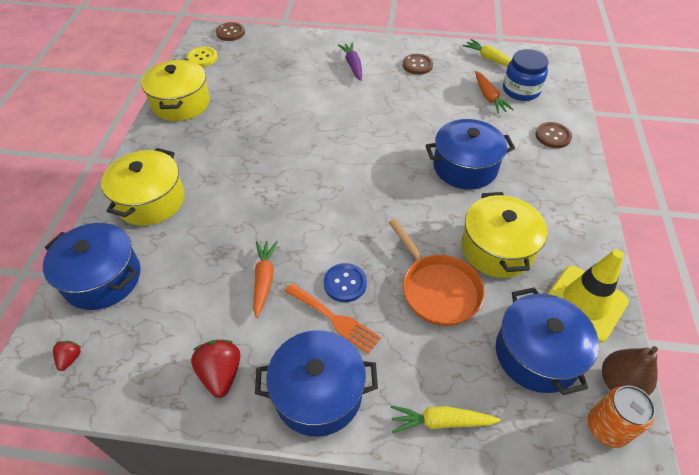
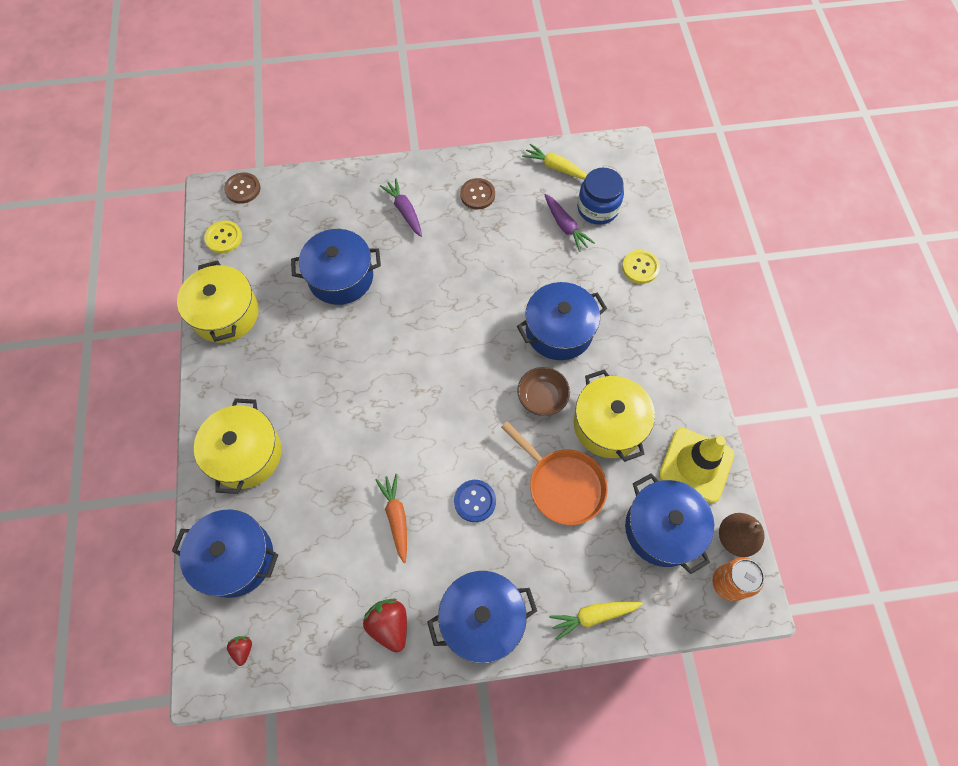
camera: 15 degrees left, 15 degrees up
(284, 97) = (340, 277): none -> blue pot
(334, 319) = (476, 542): orange fork -> none
(435, 214) = (542, 397): none -> brown bowl
(489, 97) = (565, 226): orange carrot -> purple carrot
(553, 136) = (640, 267): brown button -> yellow button

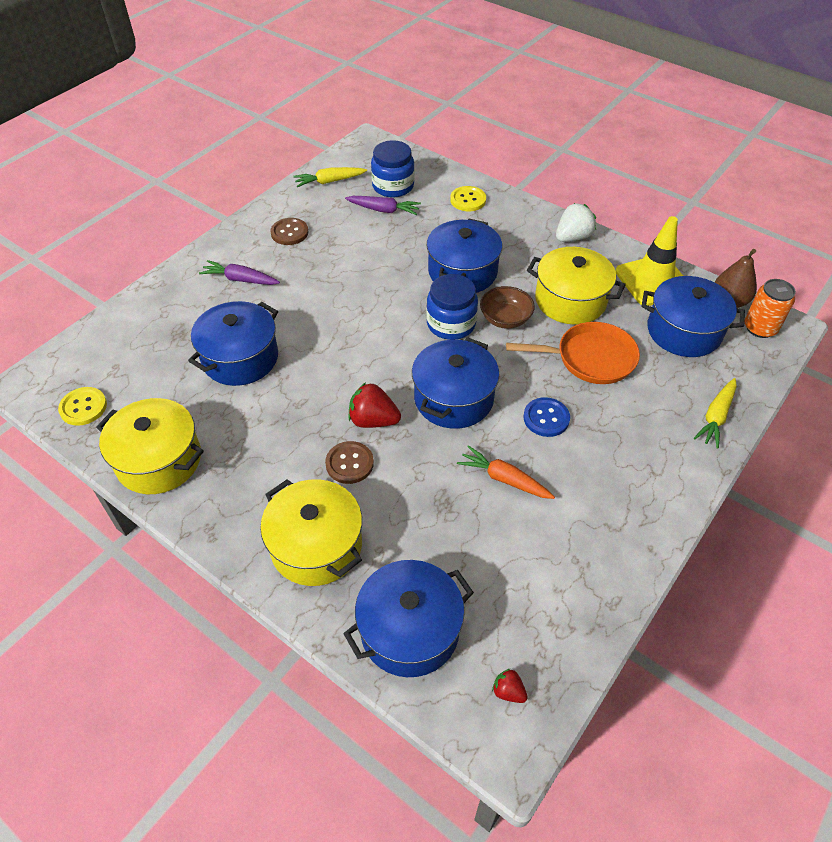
camera: 45 degrees left, 15 degrees down
(243, 189) = (58, 360): brown button -> brown button (349, 463)
(389, 625) = (597, 554): red strawberry -> red strawberry (373, 420)
(482, 619) = (653, 486): blue pot -> blue pot (453, 398)
(499, 368) = (451, 324): none -> blue jar
(681, 371) = (573, 237): none -> white strawberry

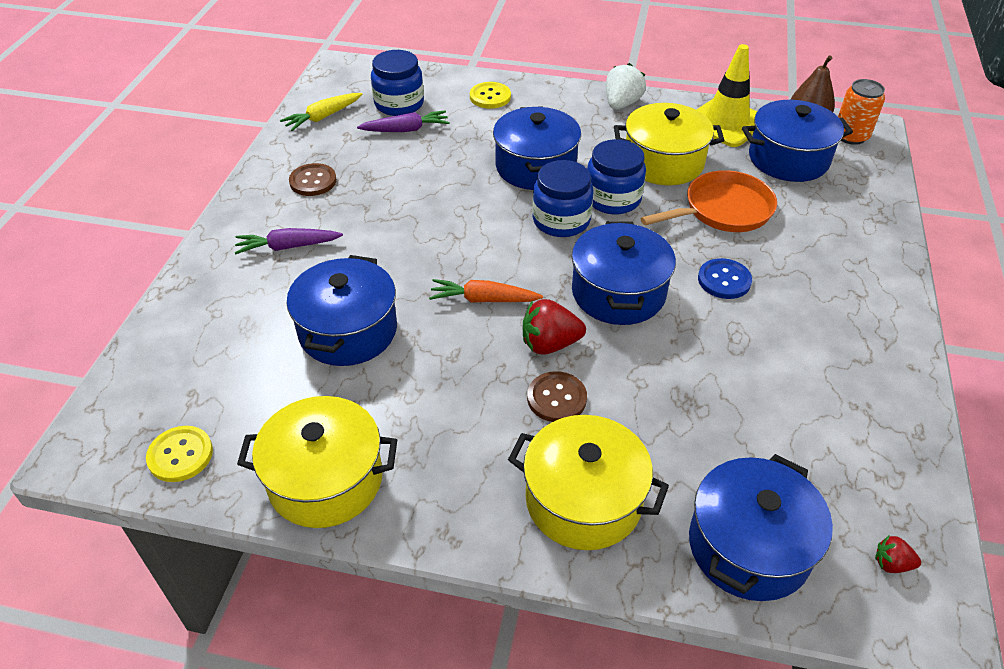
camera: 25 degrees left, 5 degrees down
(504, 479) = (728, 353): orange carrot -> orange carrot (483, 299)
(505, 319) = (613, 199): brown bowl -> blue jar
(716, 417) = (875, 226): yellow carrot -> none

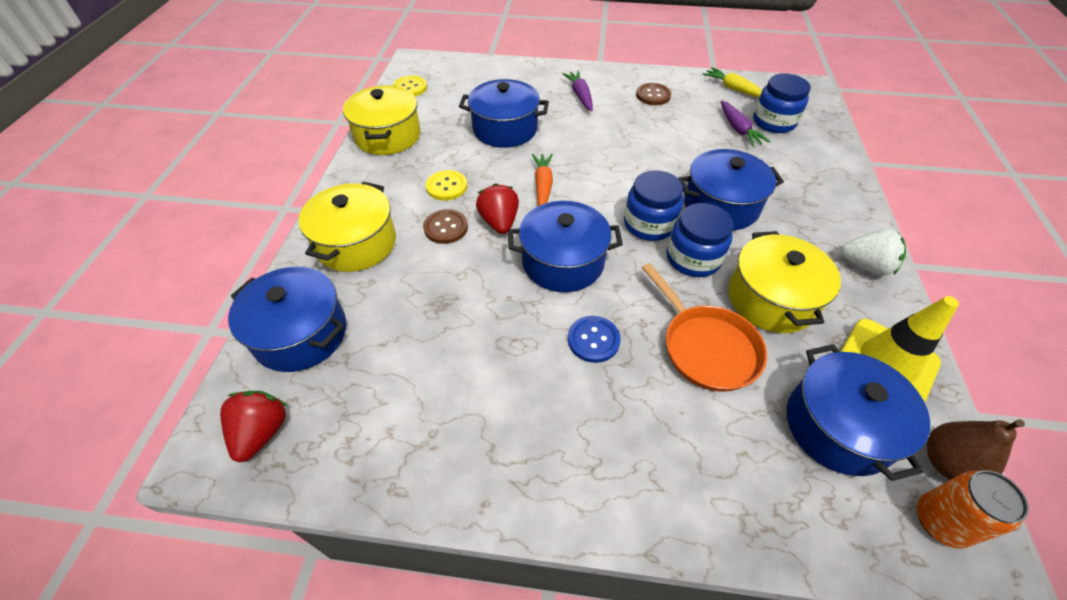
camera: 85 degrees right, 5 degrees up
(490, 97) = (817, 171): yellow button -> yellow button (446, 186)
(891, 564) = (262, 432): red strawberry -> red strawberry, size x1.86

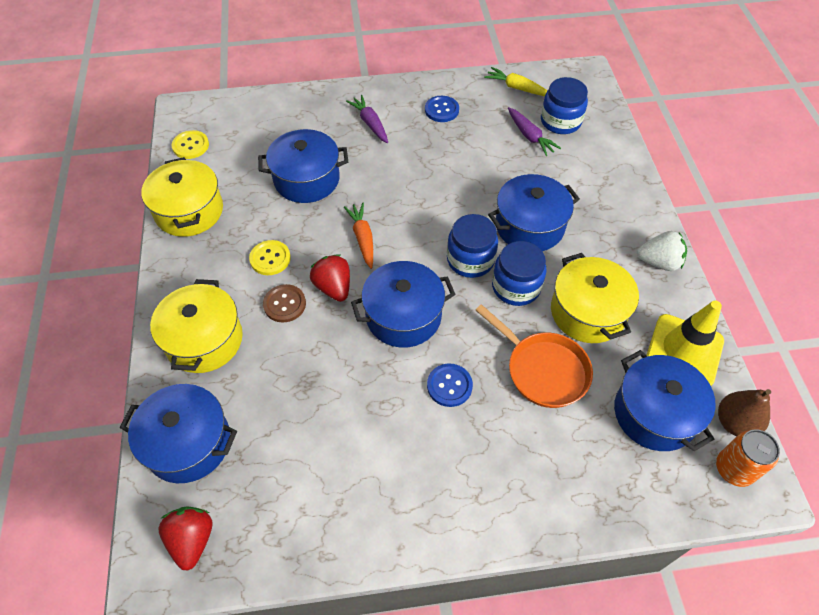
camera: 15 degrees left, 5 degrees up
(653, 95) = (441, 110): brown button -> blue button

